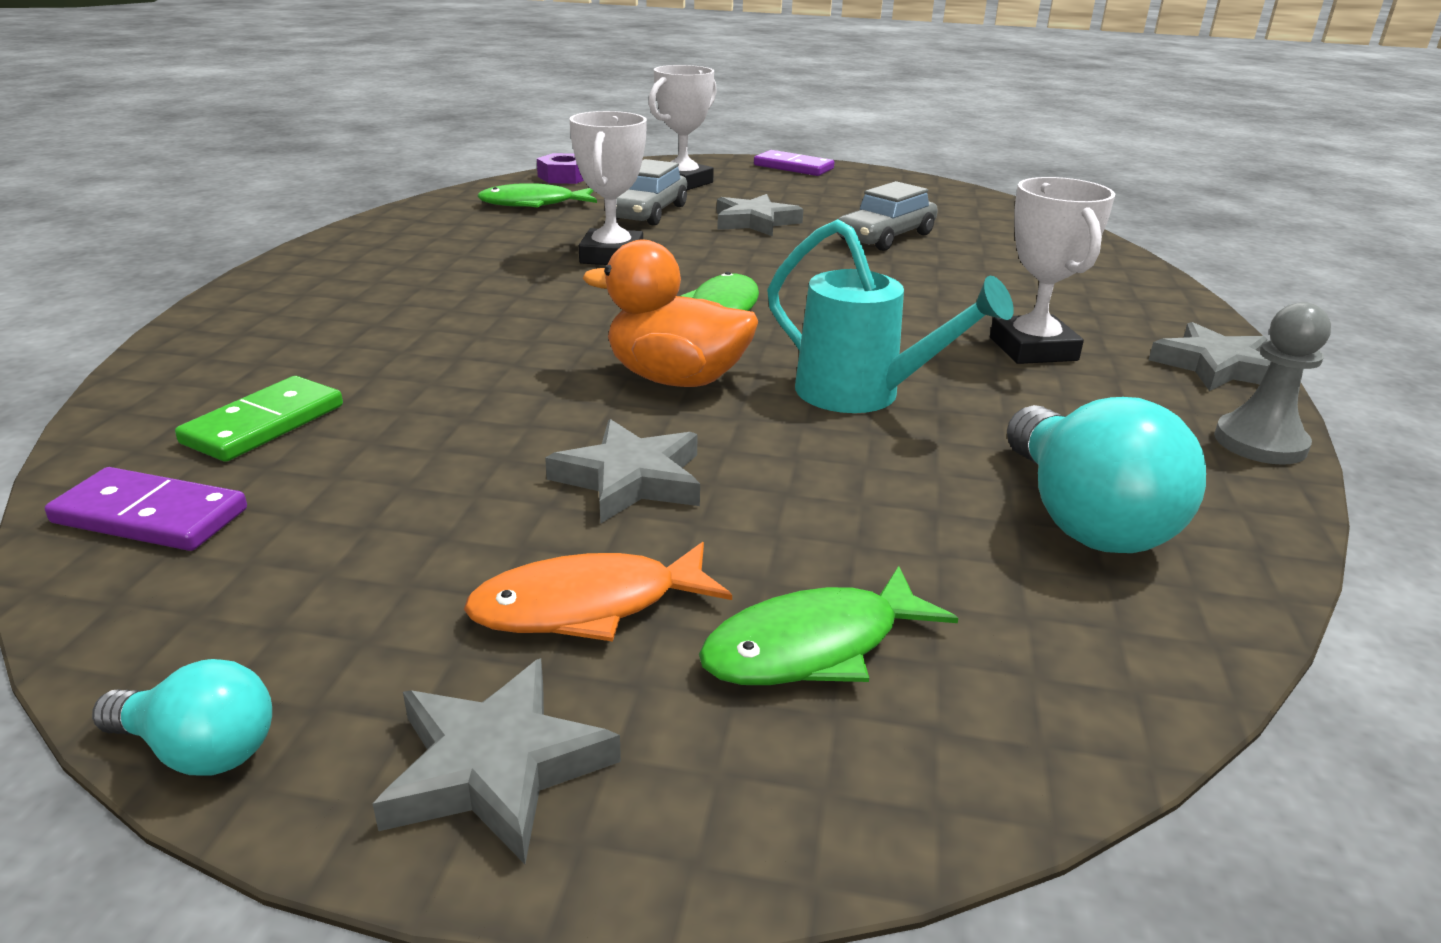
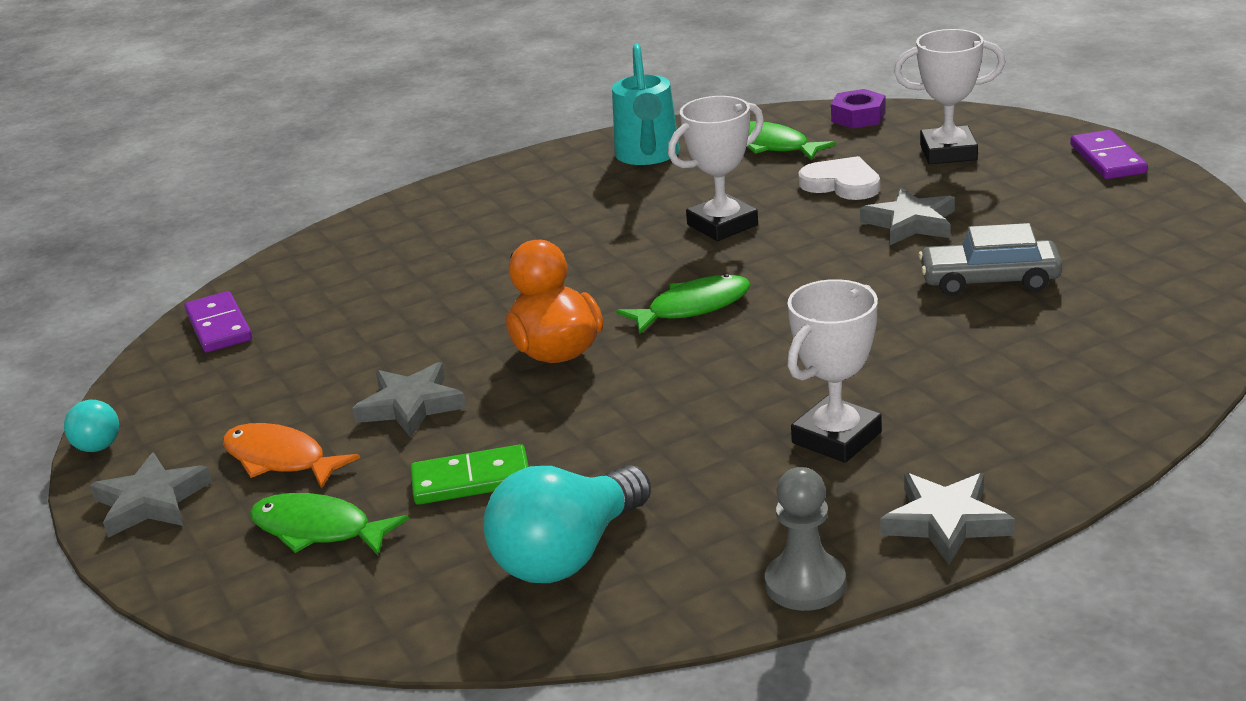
camera: 55 degrees right, 0 degrees up
(264, 424) = (327, 291): green domino -> green domino (471, 480)
(648, 213) = (842, 184): grey car -> white heart
(861, 395) = (634, 414): turquoise watering can -> turquoise watering can (648, 156)

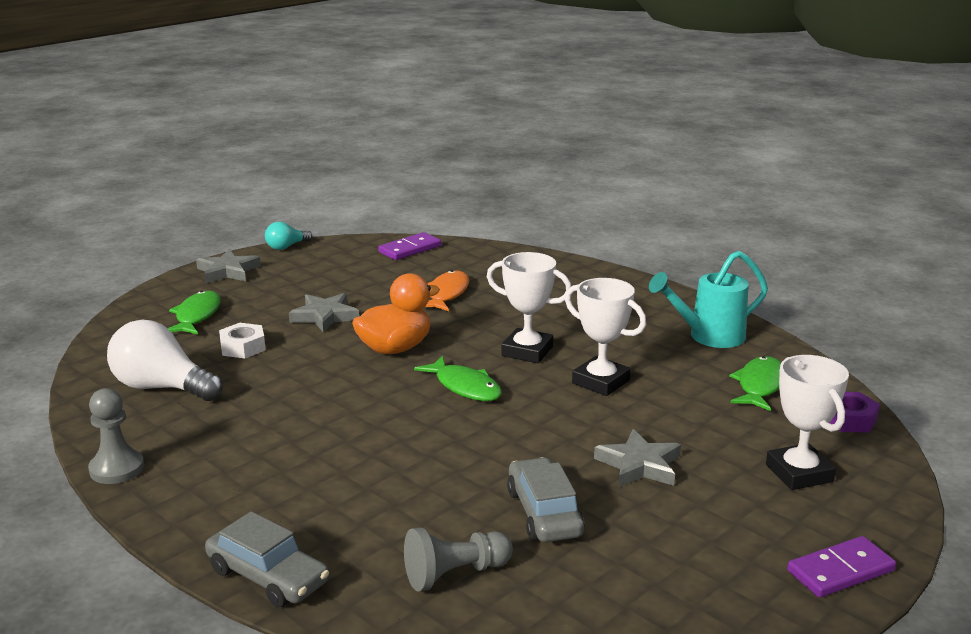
camera: 70 degrees right, 5 degrees down
(280, 459) = (267, 293): orange fish -> orange fish (446, 294)
(471, 480) = (243, 347): green domino -> white nut
(568, 555) = (162, 388): turquoise light bulb -> white light bulb
(836, 438) = (288, 463): white trophy -> white trophy (527, 351)
(842, 184) = (701, 425): white heart -> none
(946, 522) = (178, 517): grey star -> none
(1086, 452) = (267, 576): none -> grey car
(1093, 336) = (455, 574): none -> grey pawn

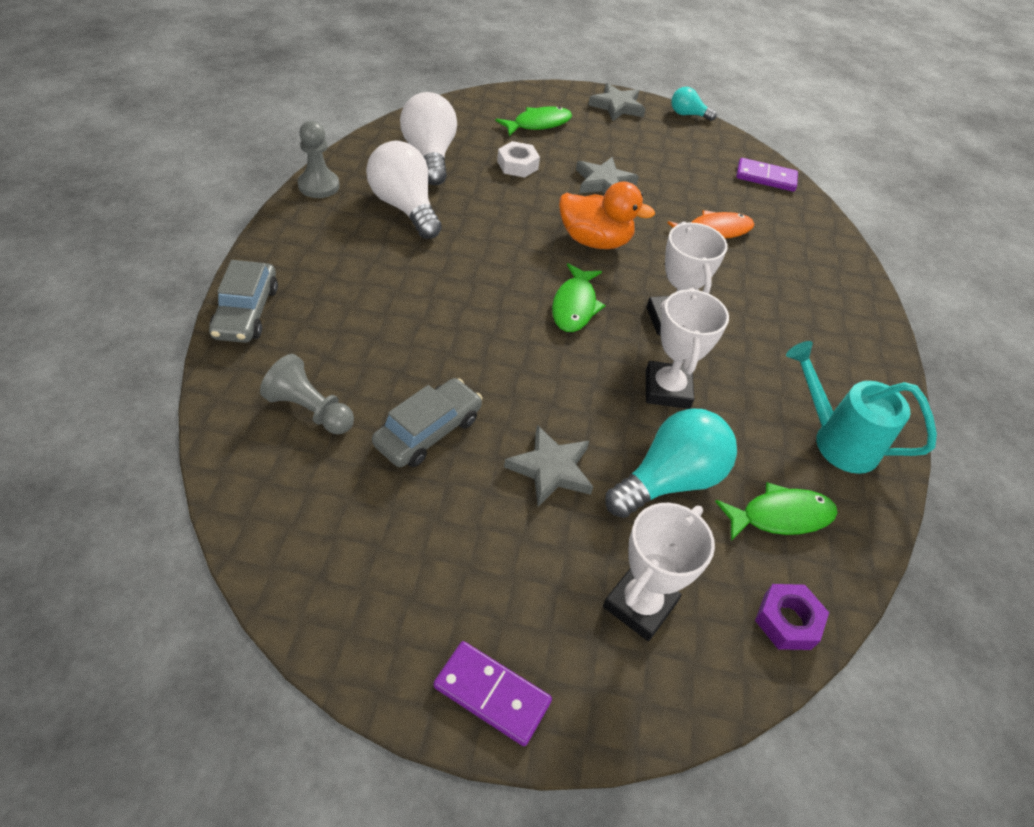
camera: 50 degrees right, 25 degrees up
(223, 428) = (405, 207): none -> white light bulb
(693, 416) = (669, 480): none -> turquoise light bulb

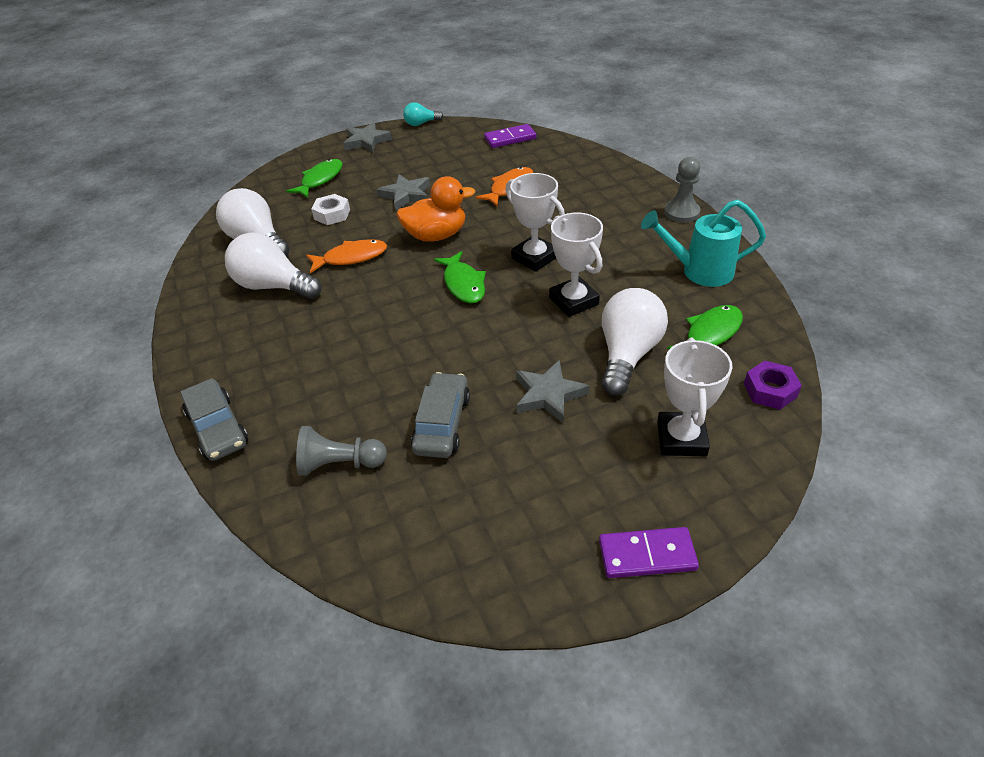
camera: 25 degrees left, 5 degrees down
(319, 186) = (187, 307): grey pawn -> grey pawn (681, 212)
(496, 218) = (351, 258): none -> orange fish
(669, 480) = (627, 354): turquoise light bulb -> white light bulb

